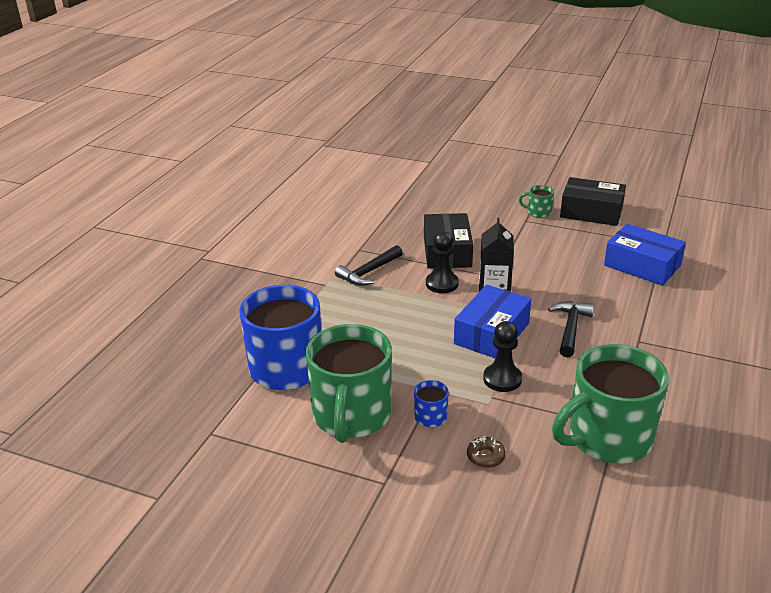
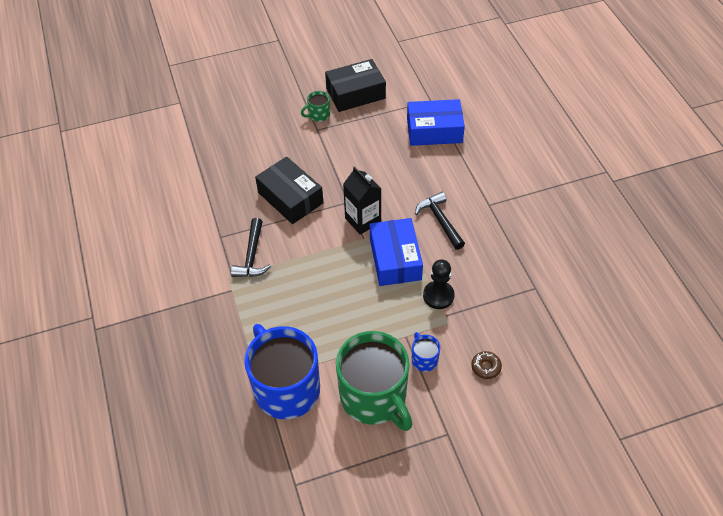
camera: 40 degrees left, 20 degrees up
(442, 284) = (317, 233): black pawn -> none
(607, 438) = (538, 300): green mug -> none

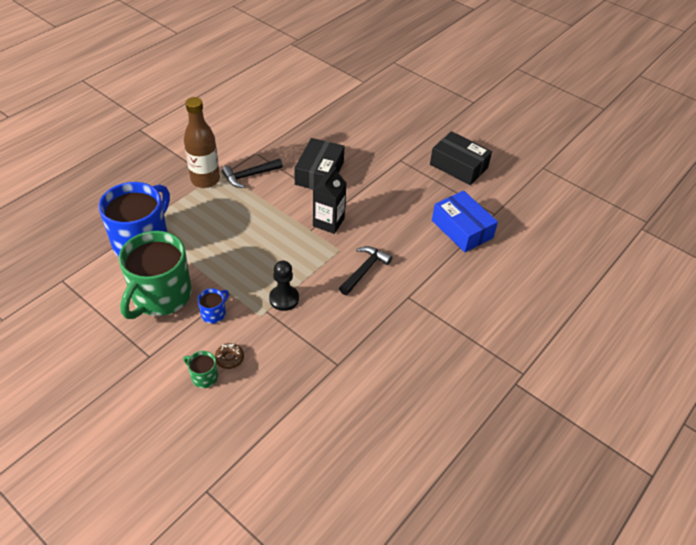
camera: 55 degrees right, 5 degrees down
(229, 297) = (205, 180): none -> brown bottle
(318, 115) = (416, 154): green mug -> green mug (204, 377)
(395, 259) = (303, 257): blue box -> none

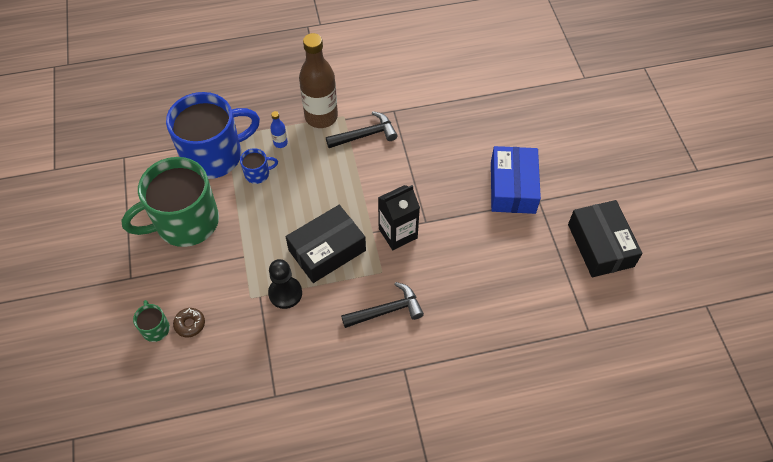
camera: 40 degrees right, 10 degrees up
(189, 209) = (280, 143): none -> blue bottle
(214, 313) = (214, 269): blue mug -> blue mug (258, 174)
(249, 176) = (365, 135): black hammer -> black hammer turned 150 degrees clockwise
(319, 173) = (437, 169): black box -> black box (327, 250)
(462, 229) = (532, 326): blue box -> blue box (513, 187)

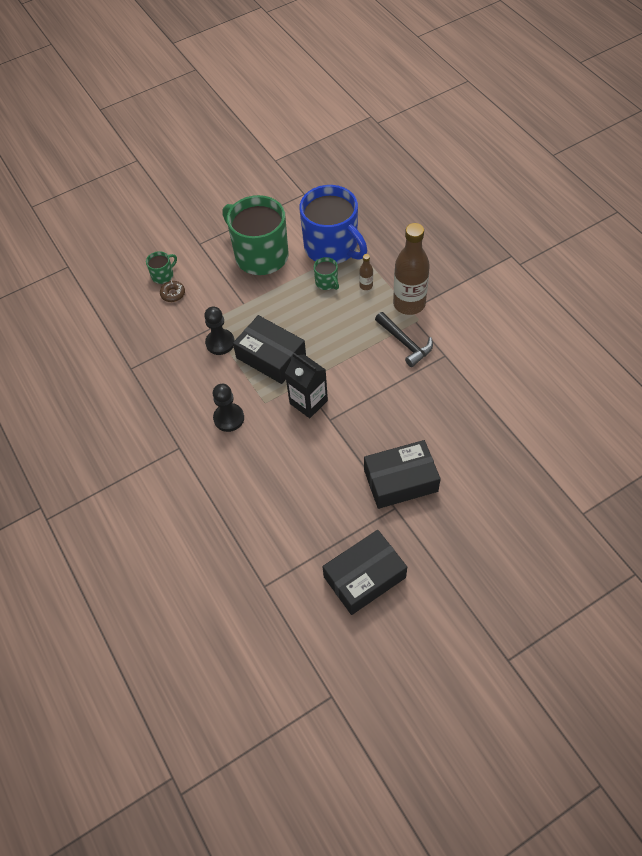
camera: 75 degrees right, 0 degrees up
(258, 174) = (327, 282): blue mug -> green mug
(280, 143) = (366, 285): blue bottle -> brown bottle
(387, 310) = (229, 418): black hammer -> black pawn
(513, 187) = (400, 480): blue box -> black box

